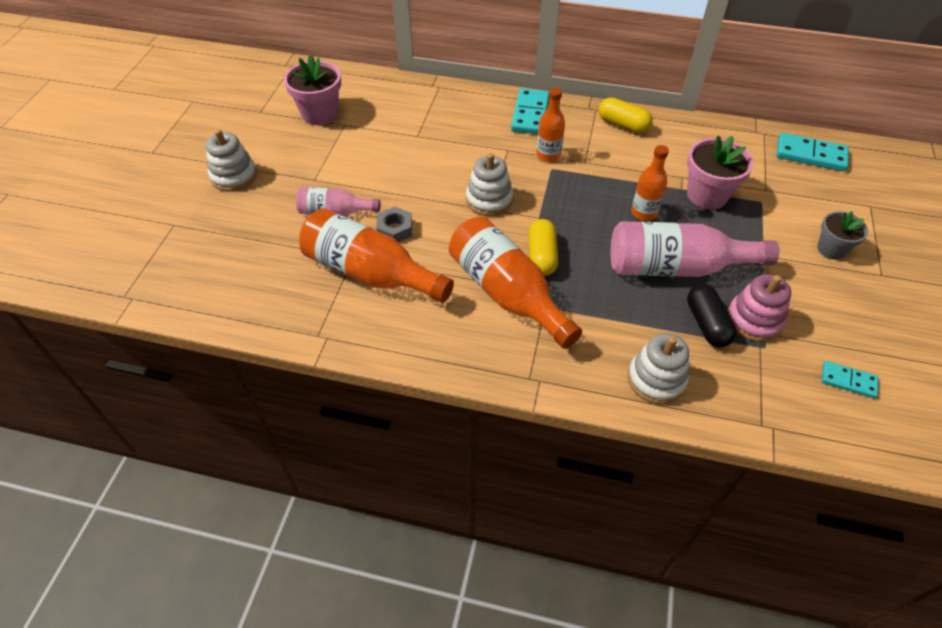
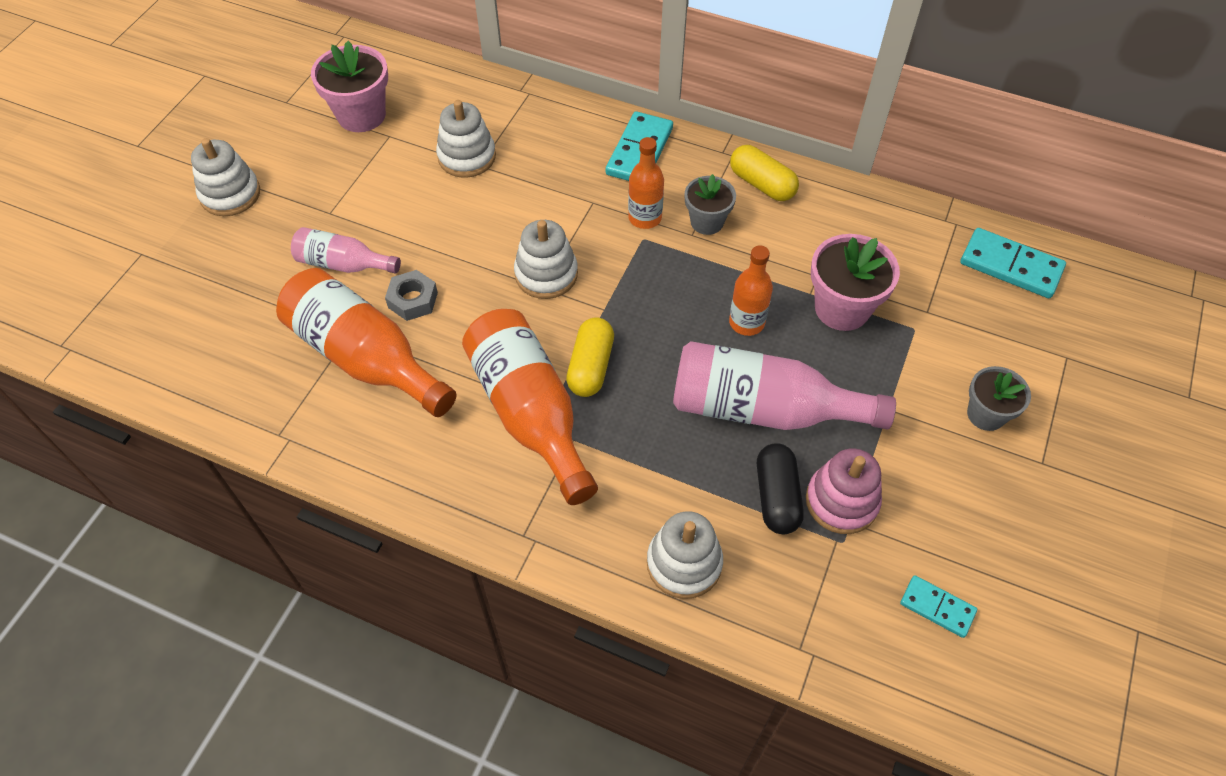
camera: 10 degrees right, 5 degrees up
(406, 131) = (467, 157): none -> white stacking toy
(593, 152) = (707, 222): none -> grey flower pot

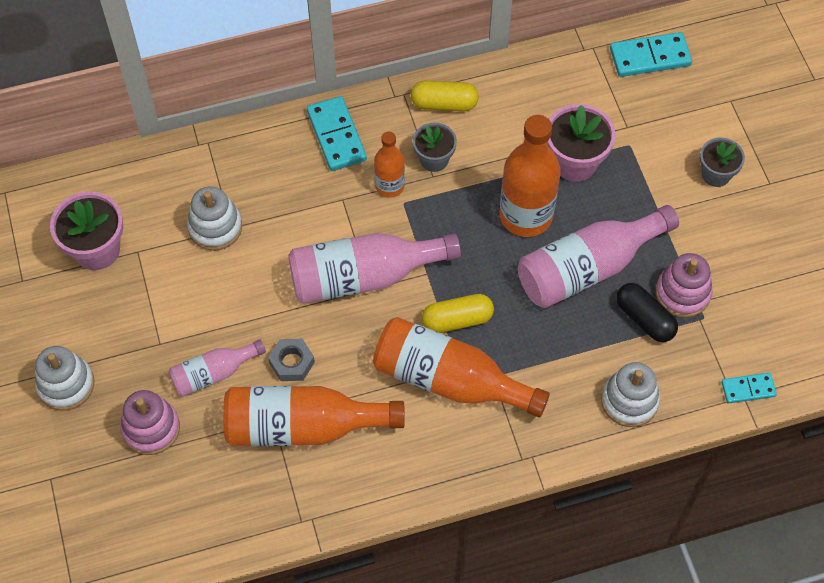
camera: 40 degrees left, 5 degrees up
(251, 271) = (151, 428): none -> pink stacking toy
(546, 274) = (364, 276): white stacking toy -> pink bottle
(591, 367) = (457, 320): yellow capsule -> yellow capsule turned 75 degrees counterclockwise
(746, 322) = (525, 216): orange bottle -> orange bottle, size x1.80
(937, 607) = (784, 317): turquoise domino -> turquoise domino (748, 389)

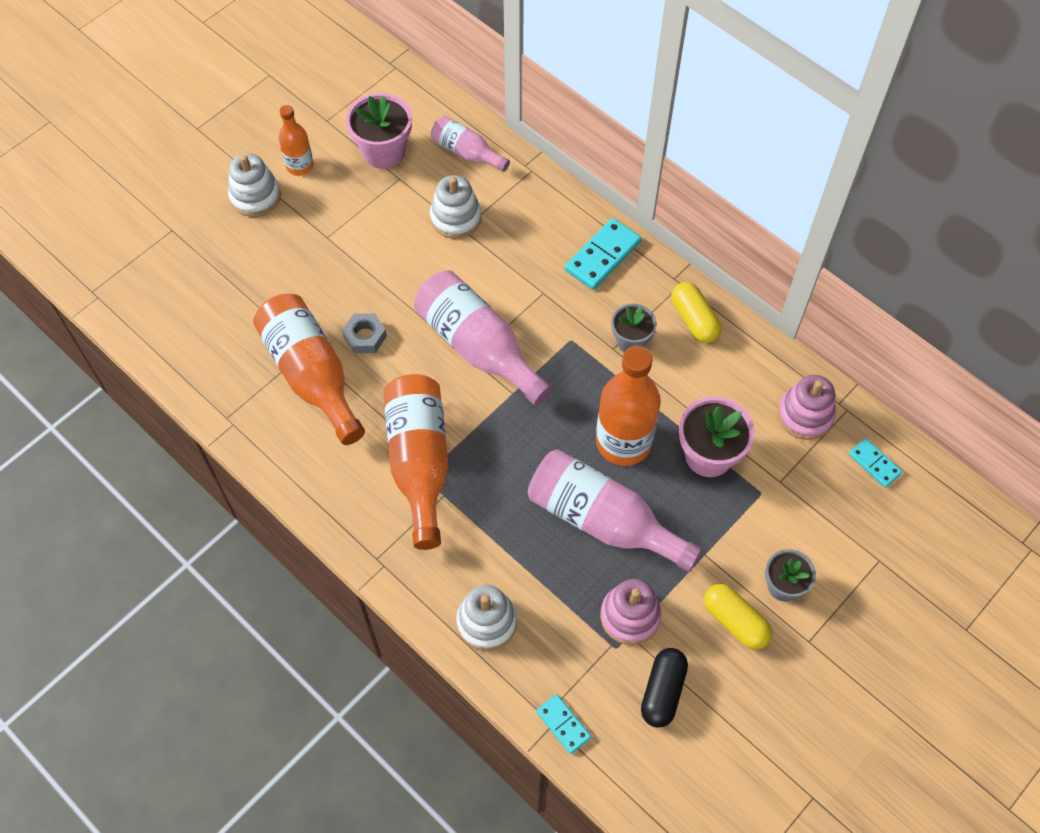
camera: 60 degrees right, 0 degrees up
(151, 428) = (250, 271): pink stacking toy -> pink stacking toy (805, 415)
(213, 373) = (322, 287): pink bottle -> pink bottle (467, 152)
(389, 186) = (580, 321): orange bottle -> orange bottle (300, 166)
(457, 320) = (482, 439): yellow capsule -> yellow capsule (735, 621)
(644, 319) = (581, 595): black capsule -> black capsule (662, 691)
(650, 57) = (874, 464): turquoise domino -> turquoise domino, size x0.60

